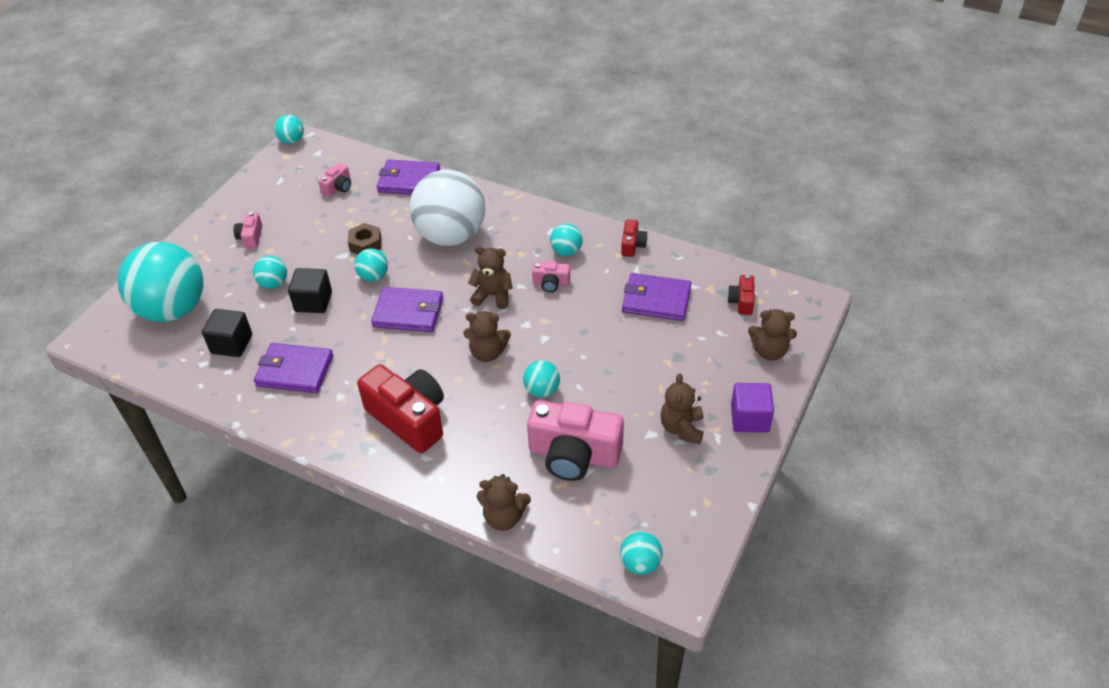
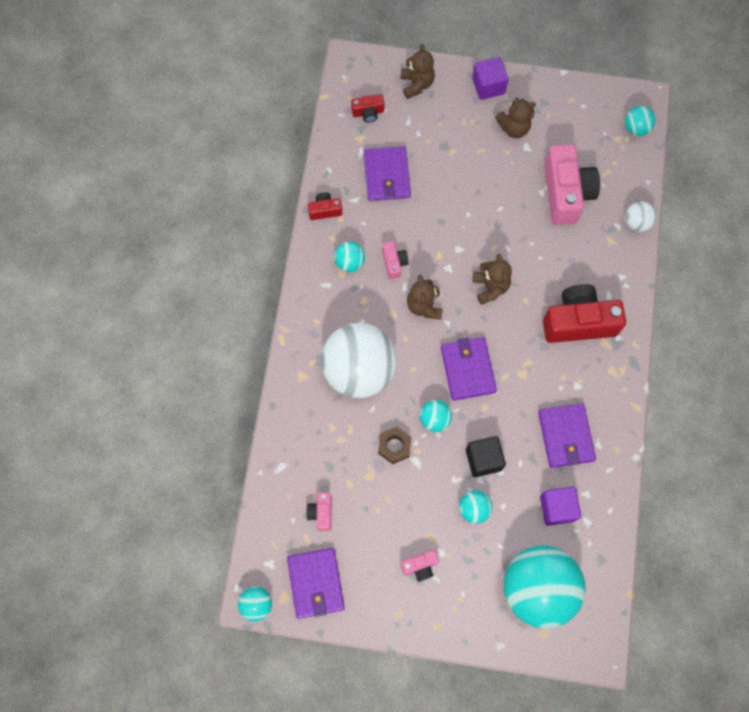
camera: 110 degrees left, 25 degrees up
(232, 344) = (557, 508): black cube -> purple cube
(338, 188) = (321, 512): pink camera -> pink camera turned 105 degrees counterclockwise
(409, 181) = (290, 444): purple wallet -> purple wallet (316, 583)
(409, 418) = (578, 322): red camera -> red camera turned 60 degrees clockwise
(504, 517) = (636, 223): brown teddy bear -> white ball
(542, 390) = (514, 233): turquoise ball -> none

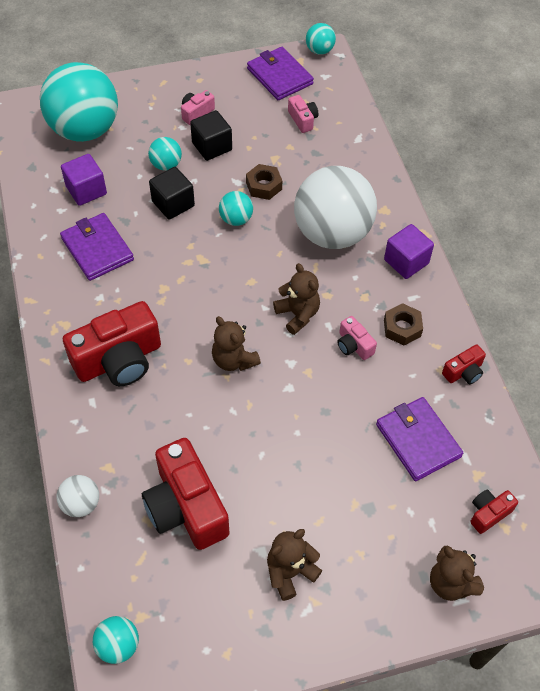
camera: 155 degrees right, 15 degrees down
(350, 262) = (402, 328): turquoise ball -> brown nut
(422, 514) = (212, 146): none -> black cube
(467, 369) = (223, 272): purple wallet -> none
(488, 86) = (353, 623): purple cube -> purple cube (406, 261)
(566, 193) = (186, 507): pink camera -> red camera

